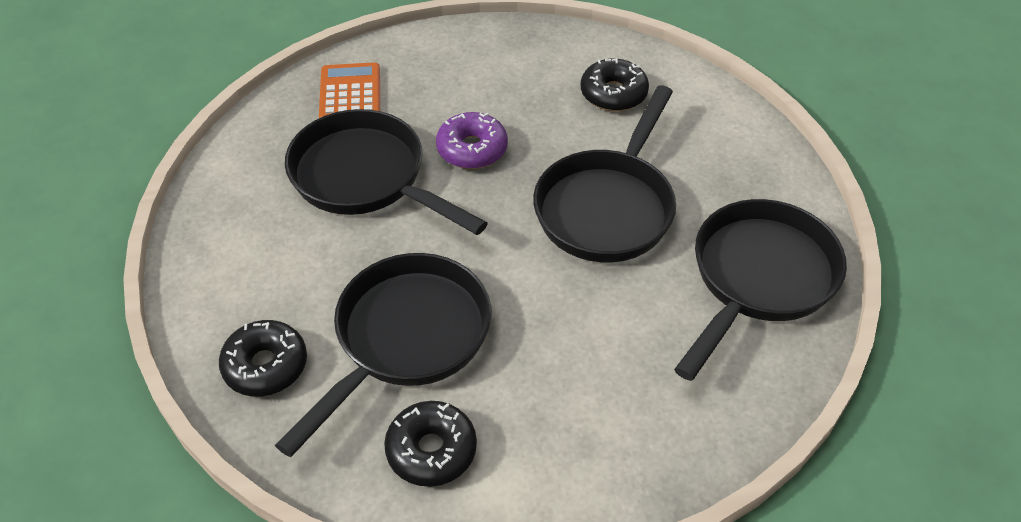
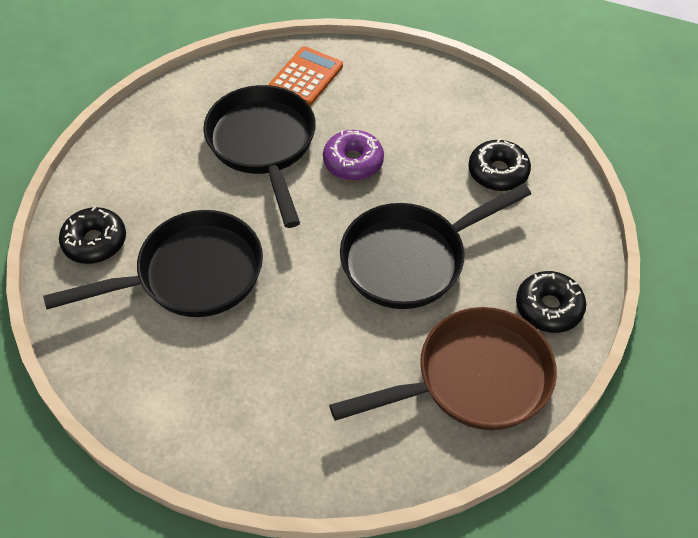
camera: 35 degrees right, 5 degrees up
(431, 450) = (142, 359): black donut -> black donut (548, 307)
(758, 279) = (473, 379): black pan -> brown pan

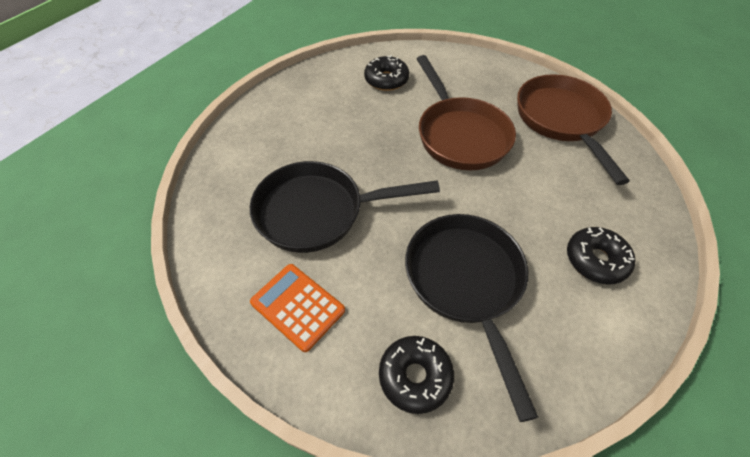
camera: 80 degrees left, 0 degrees up
(306, 77) = (242, 171): orange calculator -> orange calculator (297, 306)
(353, 162) = (356, 153): purple donut -> none
(411, 259) = (460, 134): black pan -> brown pan
(548, 307) = (504, 79): black donut -> black donut (595, 260)

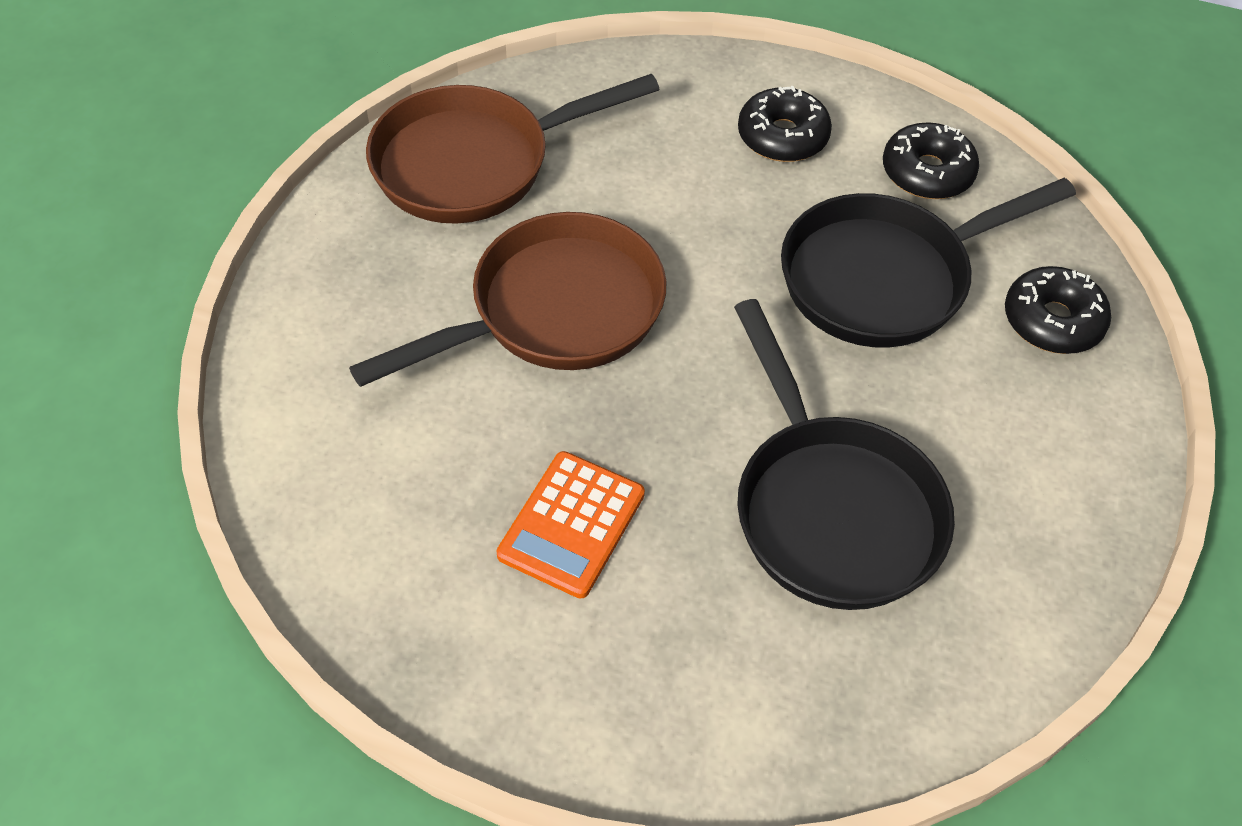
camera: 105 degrees left, 0 degrees up
(297, 306) = (1025, 486): orange calculator -> orange calculator (571, 524)
(386, 80) = (393, 468): black donut -> black donut (927, 172)

